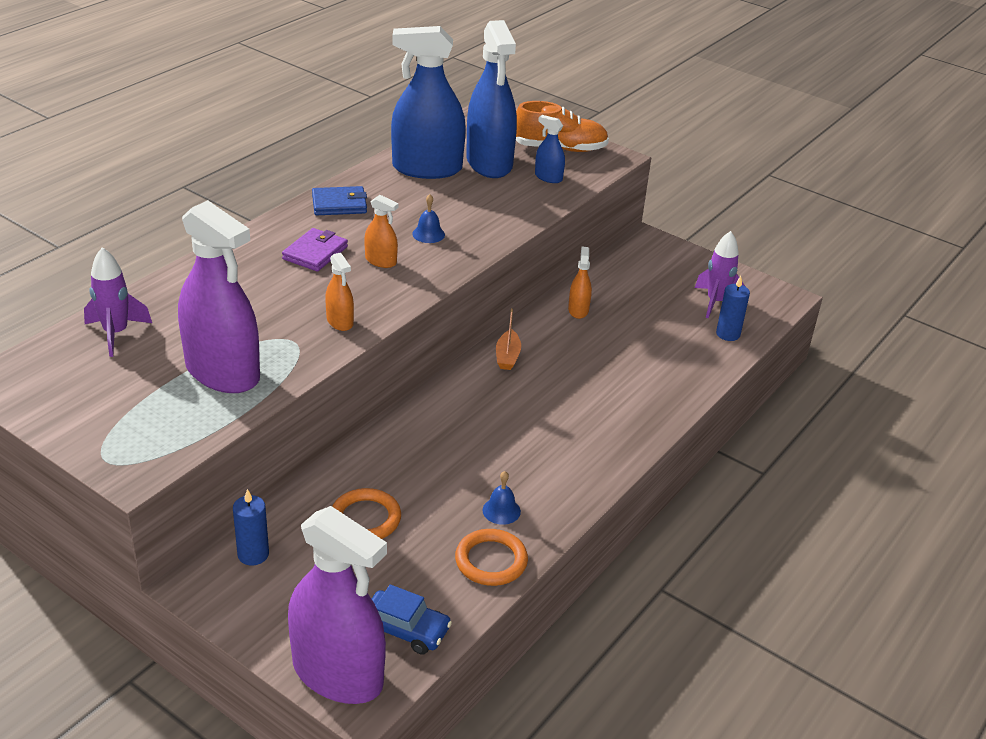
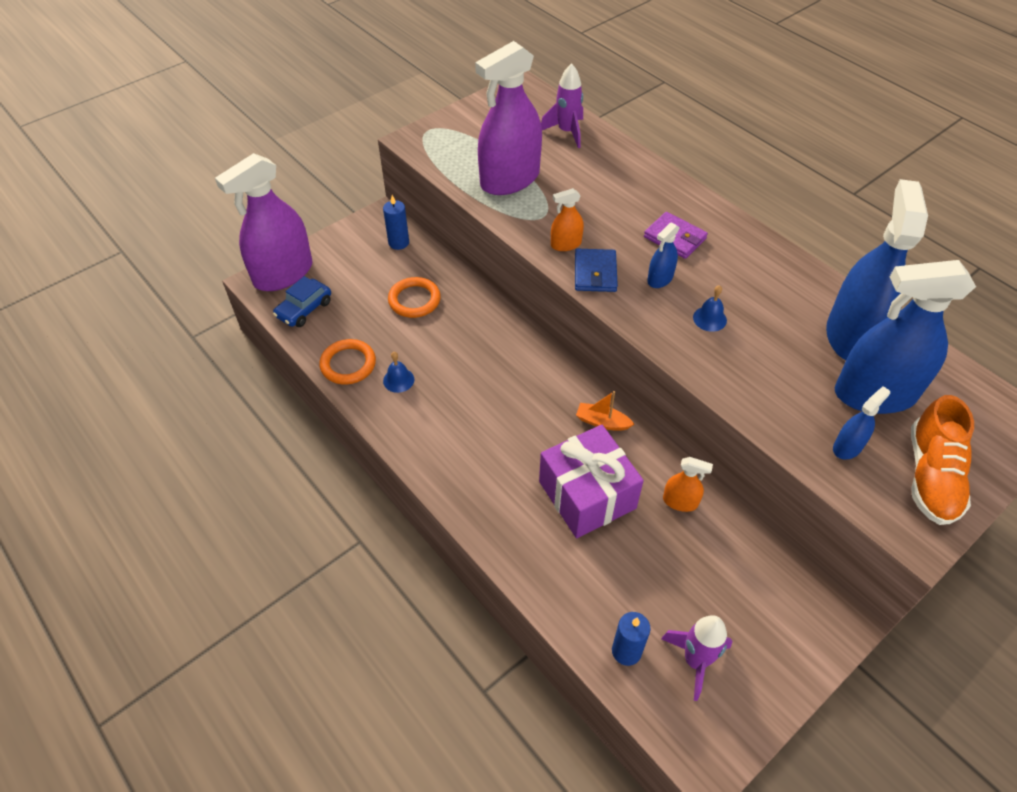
camera: 105 degrees right, 15 degrees up
(339, 204) = (764, 260): blue wallet -> blue wallet (595, 273)
(381, 261) = (660, 279): orange spray bottle -> blue spray bottle
(595, 361) = (587, 495): none -> purple gift

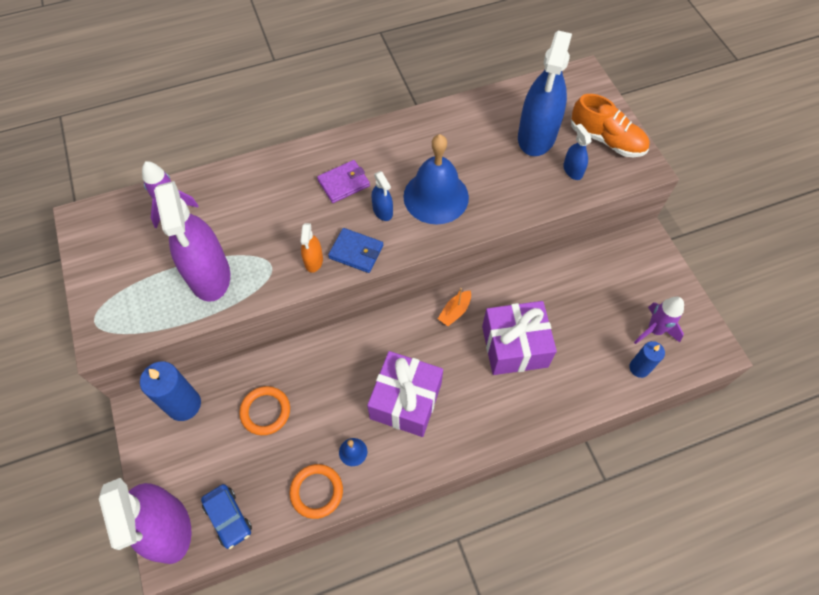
camera: 70 degrees left, 10 degrees up
(398, 242) = (184, 404): blue candle -> blue candle, size x1.63
(471, 408) = (405, 401): none -> purple gift
(680, 501) = (538, 289): orange spray bottle -> none
(709, 319) = (436, 197): blue bell -> blue bell, size x2.47
(851, 336) = (484, 124): blue spray bottle -> none

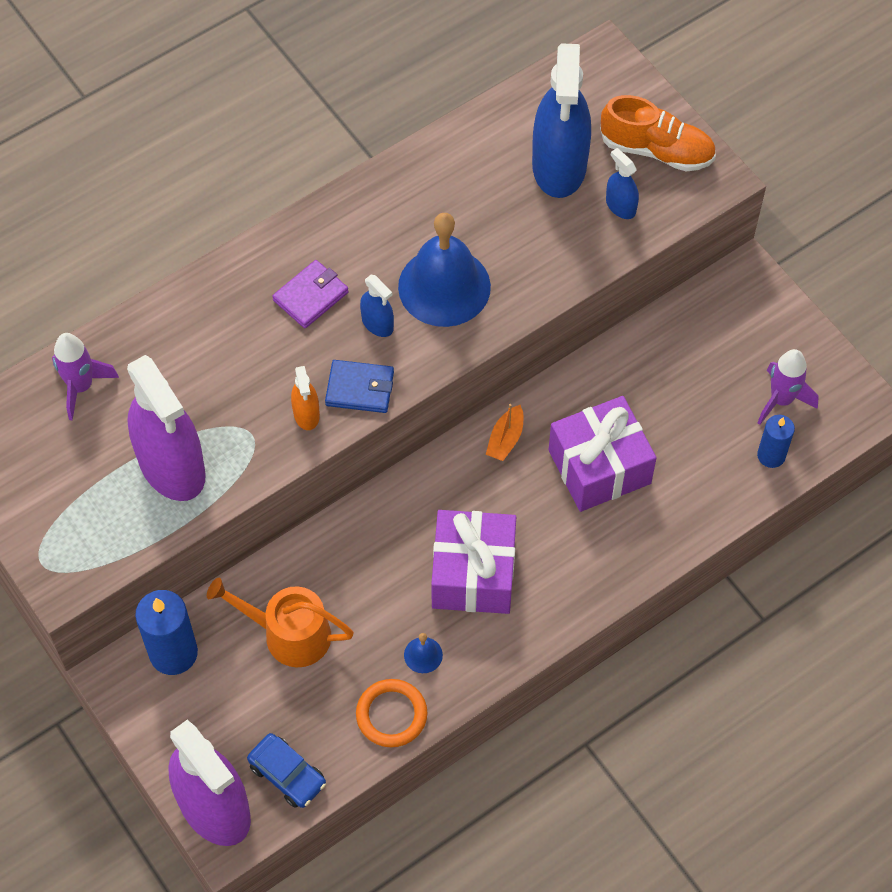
camera: 15 degrees left, 0 degrees up
(265, 411) = (288, 634): orange ring -> orange watering can

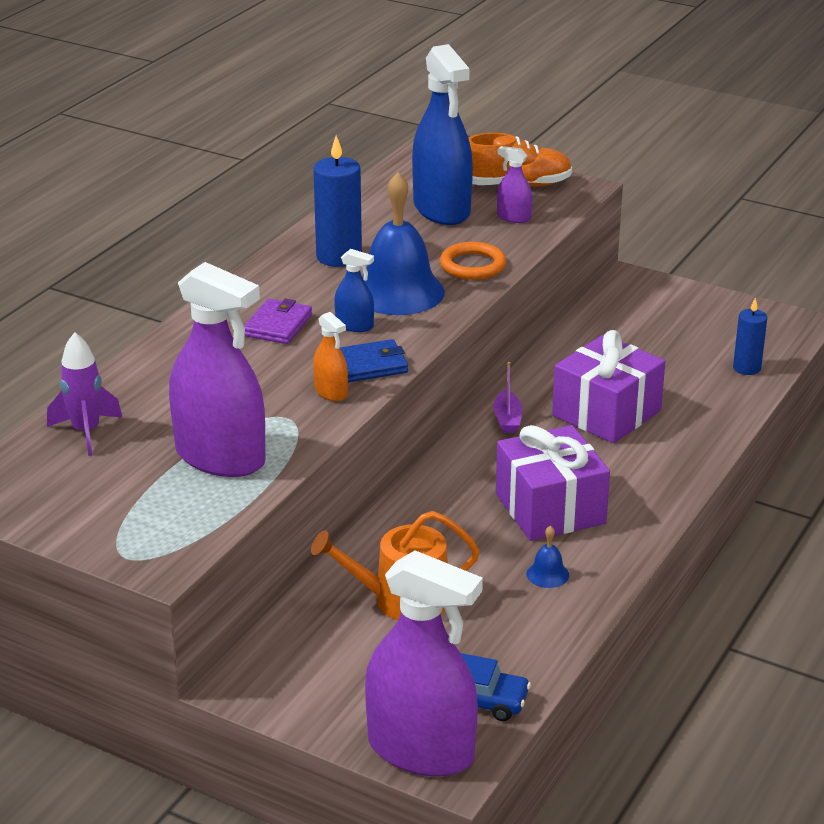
camera: 25 degrees left, 30 degrees down
(173, 653) = (290, 649): blue candle -> blue candle (339, 257)
(391, 715) = (551, 624): orange ring -> orange ring (472, 265)
(505, 439) = (507, 419): orange boat -> purple boat
(620, 206) = (513, 217): blue spray bottle -> purple spray bottle
(781, 400) = (724, 336): purple rocket -> none

